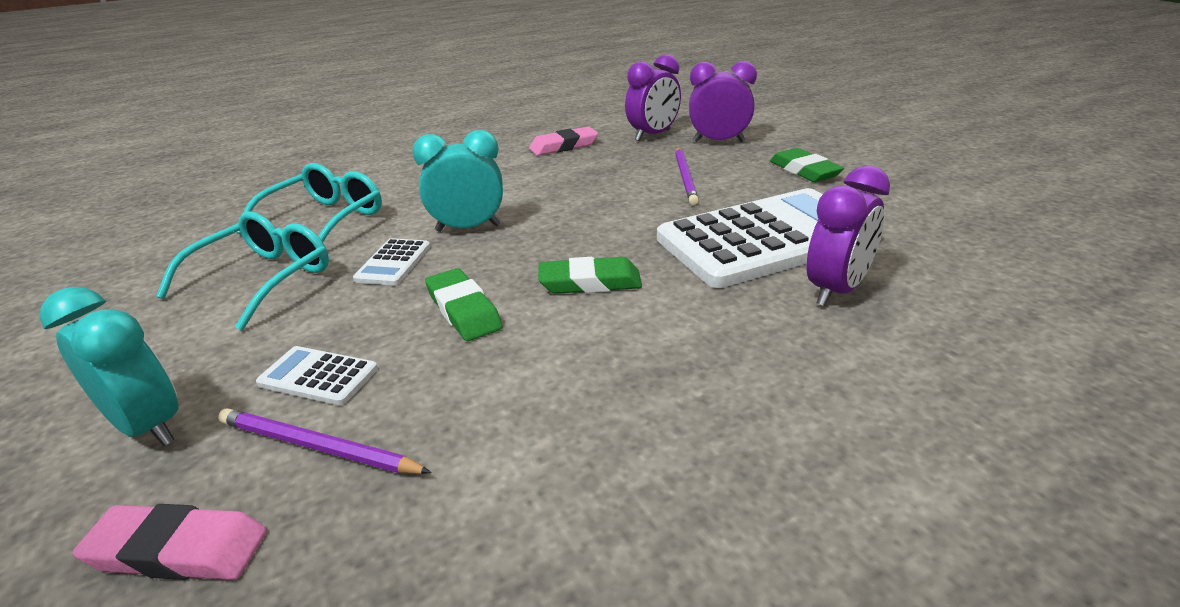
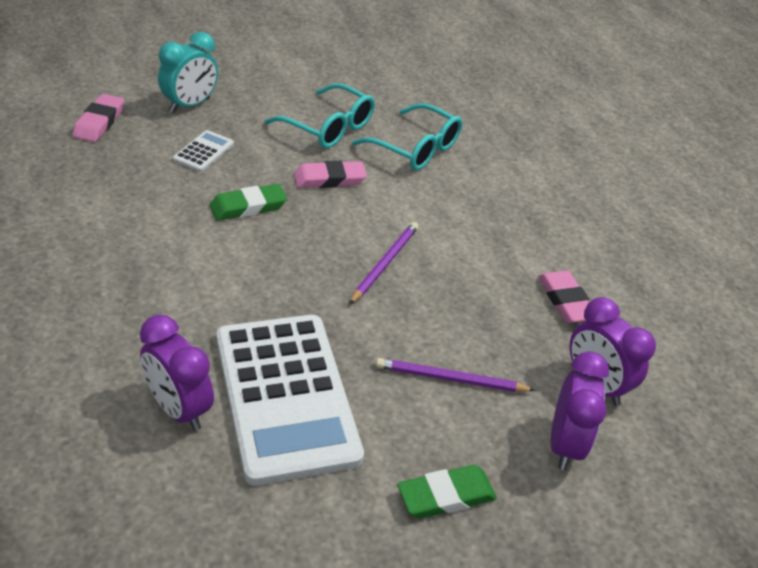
camera: 90 degrees right, 10 degrees up
(317, 447) = (143, 153): purple pencil -> purple pencil (385, 263)
(393, 263) = (329, 179): white calculator -> pink eraser
(468, 228) = (375, 217): turquoise clock -> none
(590, 282) = (258, 269): green eraser -> none

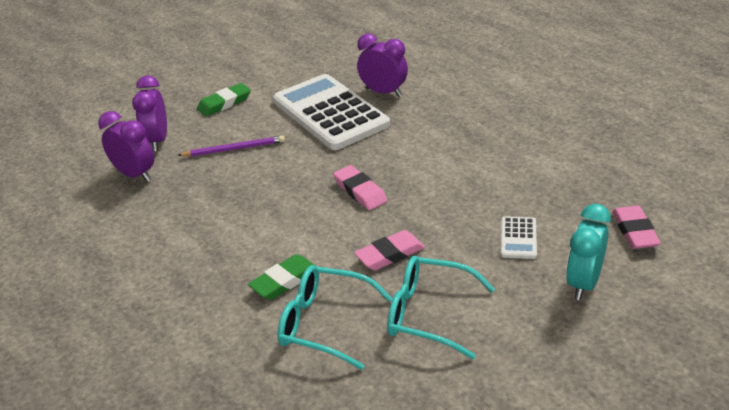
camera: 170 degrees right, 5 degrees down
(248, 207) = (438, 205): green eraser -> green eraser (284, 281)
(385, 263) = (305, 201): purple pencil -> none
(565, 301) = (154, 221): pink eraser -> pink eraser (360, 191)

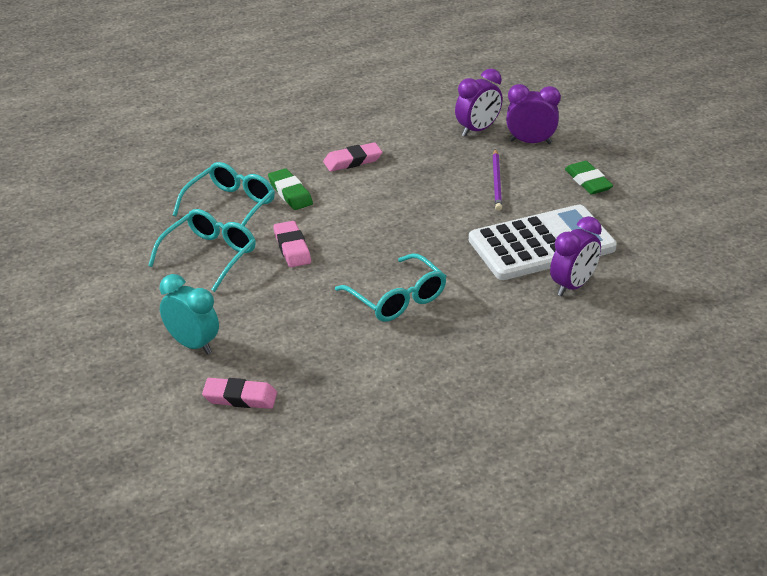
camera: 100 degrees right, 0 degrees up
(360, 191) = (391, 245): pink eraser -> pink eraser (352, 161)
(443, 172) = (396, 298): none -> turquoise glasses
(518, 238) = (272, 322): white calculator -> none

